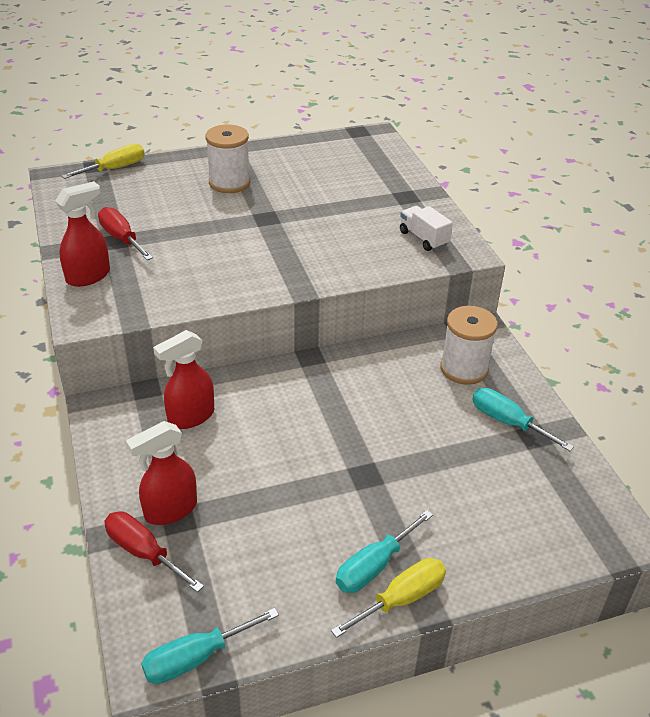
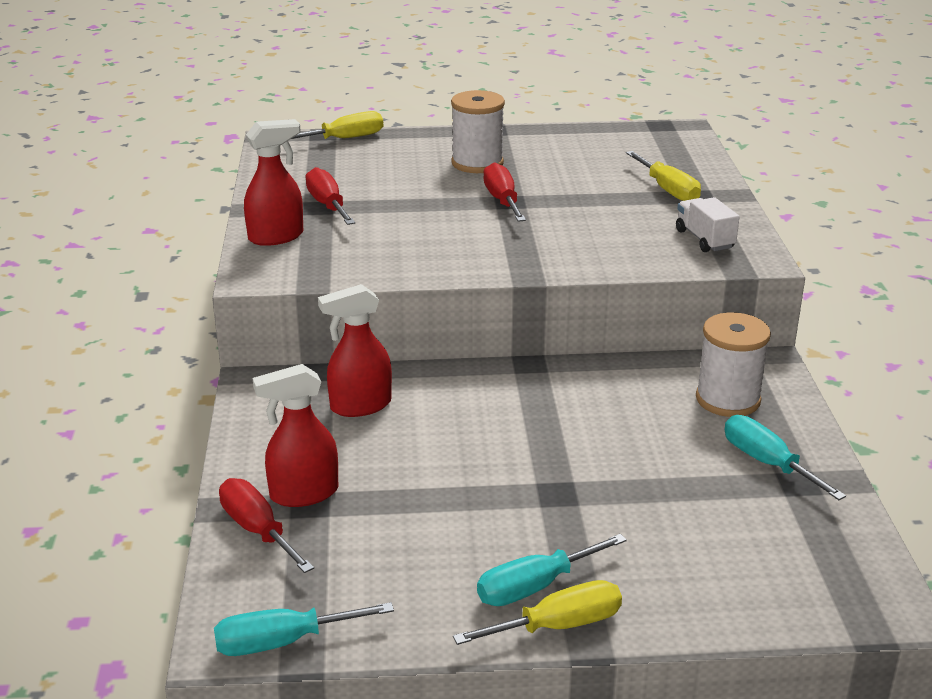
camera: 15 degrees right, 10 degrees down
(260, 218) = (502, 200): none -> red screwdriver
(383, 194) = (668, 190): none -> yellow screwdriver

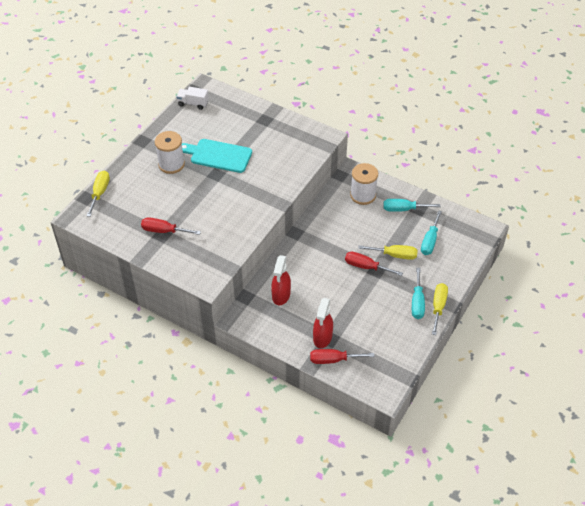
camera: 55 degrees left, 20 degrees up
(276, 237) = (178, 261): red spray bottle -> none
(282, 642) = (396, 378): turquoise screwdriver -> turquoise screwdriver (430, 241)
(502, 200) = (214, 176): red screwdriver -> red screwdriver (366, 267)
(553, 189) = (218, 155): none -> turquoise cutting board
(668, 190) = (252, 125): yellow screwdriver -> yellow screwdriver (395, 255)
(704, 239) = (299, 140): white truck -> white truck (193, 103)

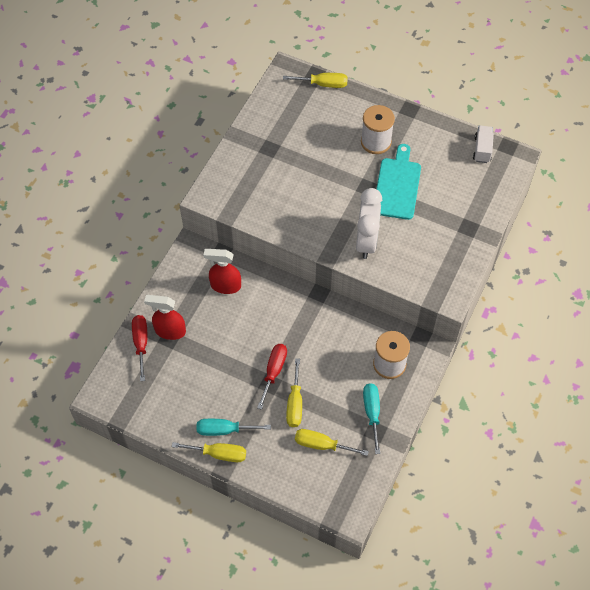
camera: 85 degrees right, 10 degrees up
(164, 231) = (274, 149): red screwdriver -> none
(269, 179) = (366, 241): none -> white clock
(430, 241) = (321, 445): turquoise screwdriver -> yellow screwdriver

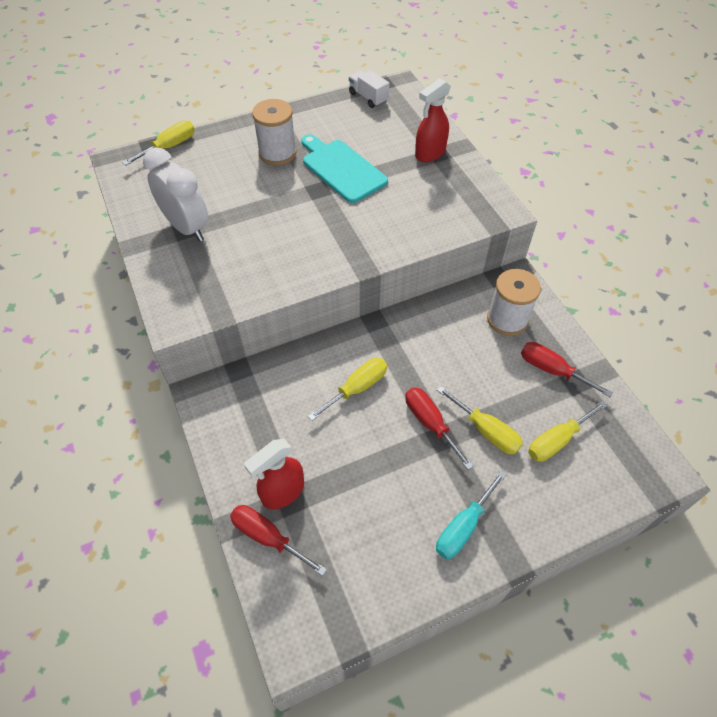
camera: 50 degrees left, 5 degrees down
(219, 454) = (491, 556): yellow screwdriver -> yellow screwdriver (357, 388)
(225, 286) = (282, 395): red spray bottle -> red spray bottle (430, 153)
(366, 241) = (378, 228): white clock -> white clock (187, 227)
(372, 413) = (552, 370): turquoise screwdriver -> red screwdriver

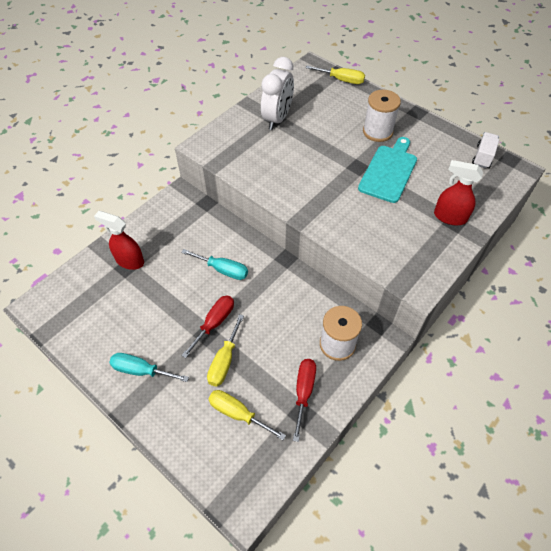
camera: 65 degrees right, 0 degrees up
(268, 537) = (98, 266): red screwdriver -> none
(357, 388) = (223, 270): yellow screwdriver -> turquoise screwdriver

